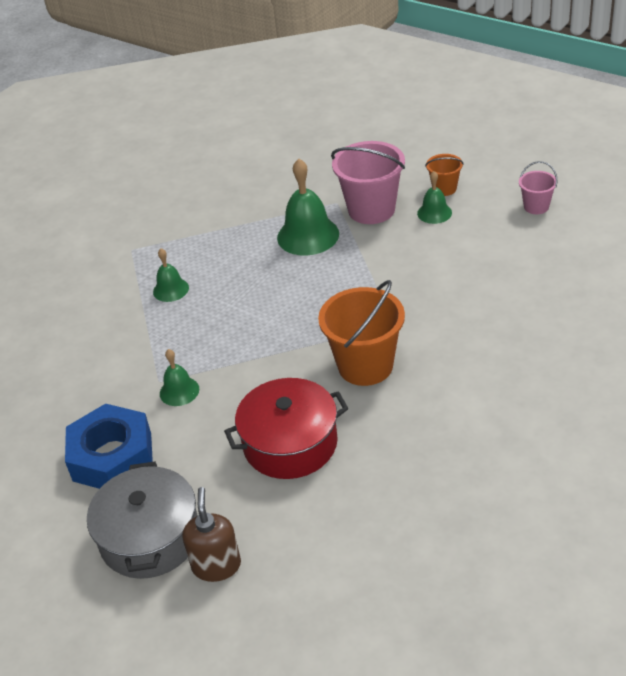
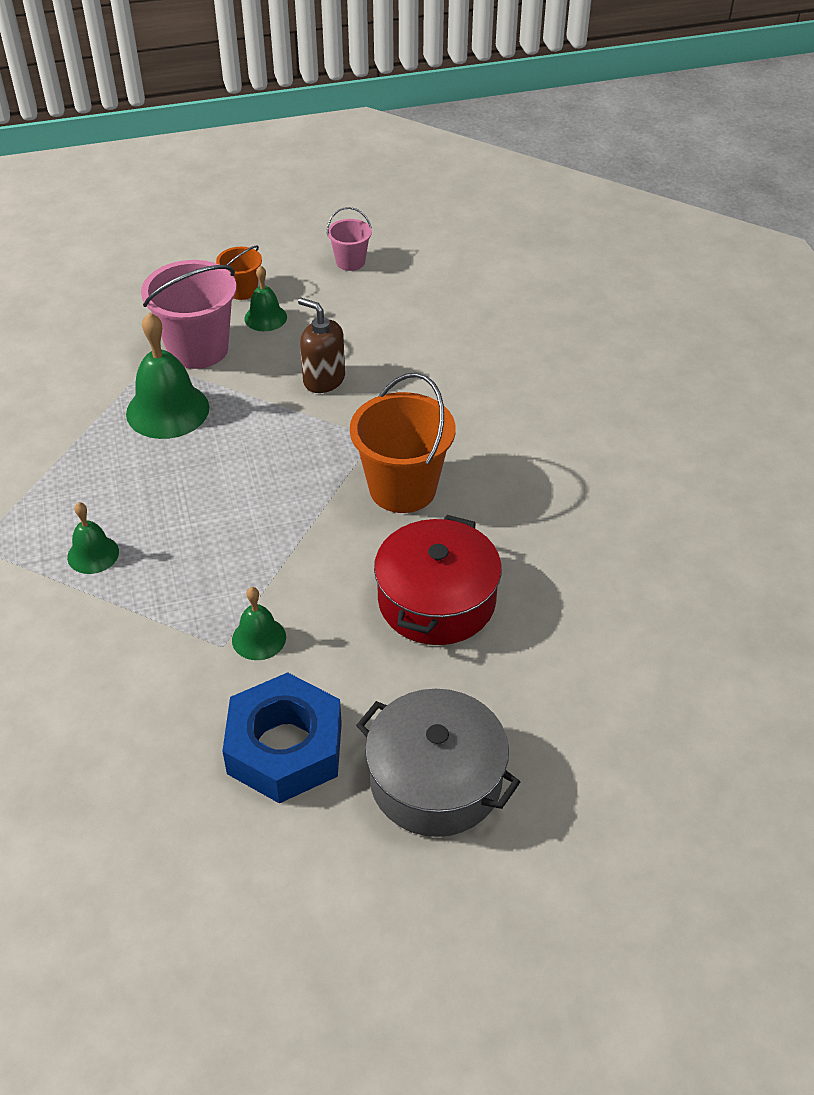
camera: 55 degrees left, 5 degrees up
(216, 565) = (529, 748): brown soap dispenser -> brown soap dispenser (324, 379)

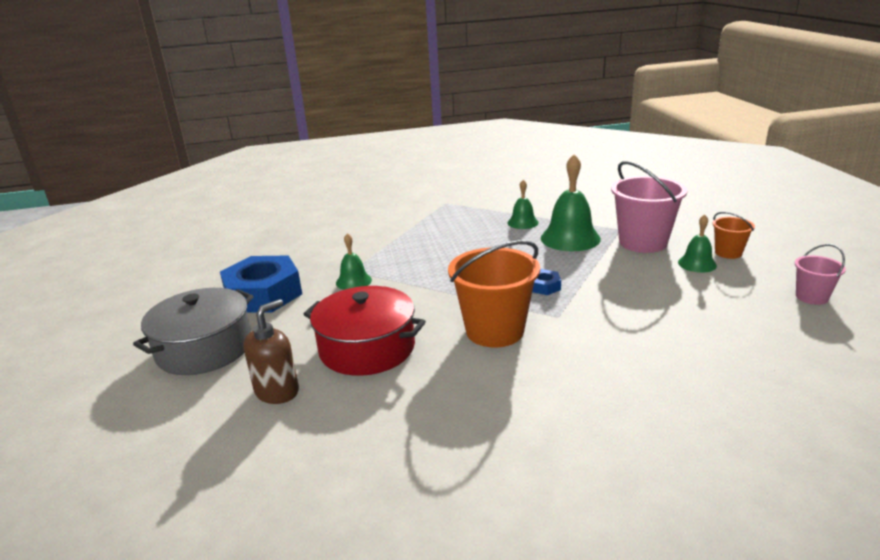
camera: 95 degrees right, 20 degrees down
(93, 554) = (435, 229): green bell -> green bell (522, 222)
(303, 443) = (544, 286): none -> blue nut
(324, 379) = (625, 291): brown soap dispenser -> brown soap dispenser (277, 391)

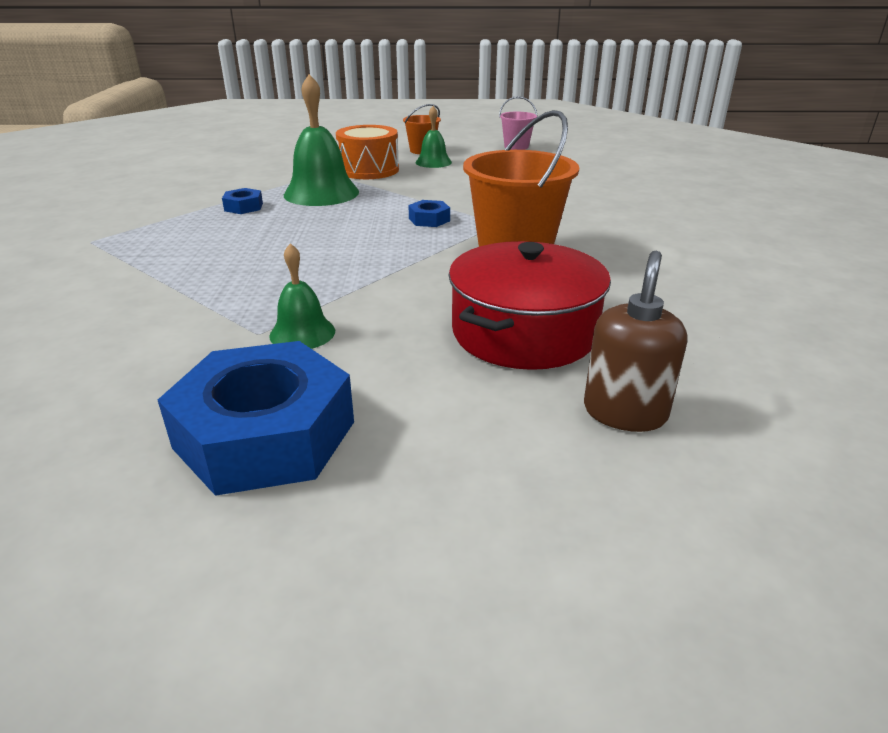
camera: 80 degrees left, 5 degrees up
(204, 348) = (457, 512): grey pot -> none
(277, 391) = (625, 412): brown soap dispenser -> brown soap dispenser turned 60 degrees clockwise
(522, 222) = (243, 207): green bell -> blue nut
(643, 242) = (369, 170): pink bucket -> orange drum

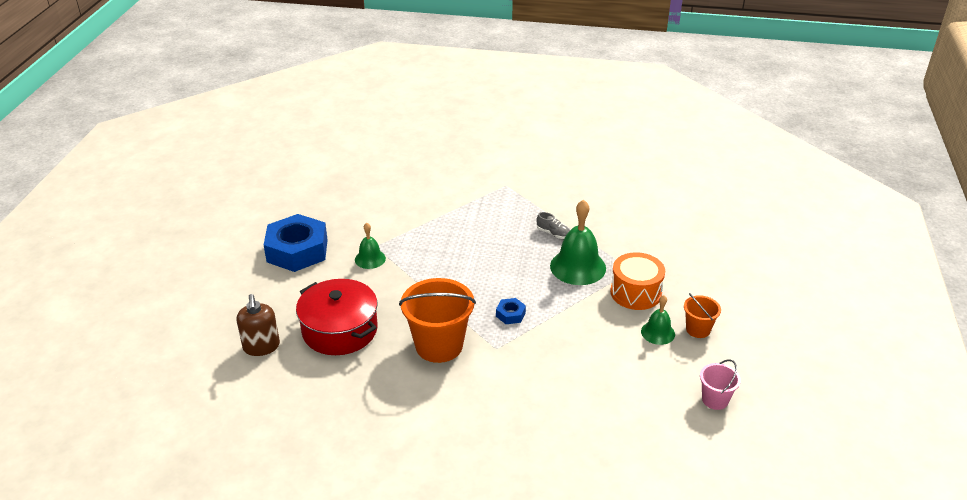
camera: 100 degrees right, 5 degrees up
(243, 207) = (553, 233): blue nut -> grey shoe
(625, 412) = (261, 347): brown soap dispenser -> brown soap dispenser turned 45 degrees clockwise

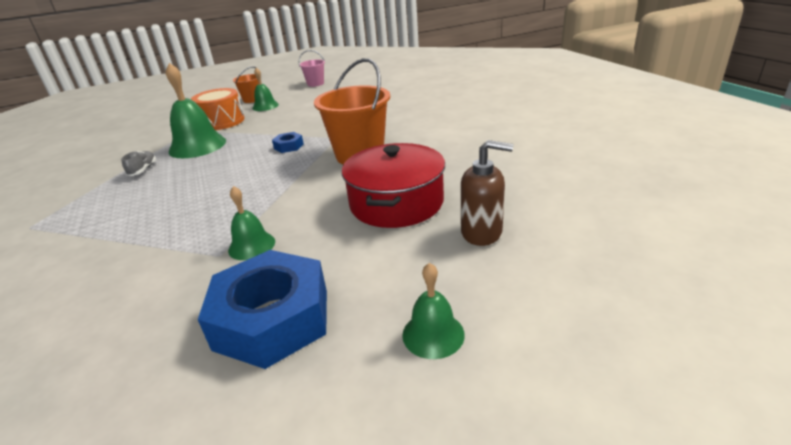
camera: 120 degrees left, 5 degrees down
(223, 290) = (433, 334): none -> green bell
(261, 347) = (482, 232): brown soap dispenser -> brown soap dispenser turned 60 degrees clockwise

